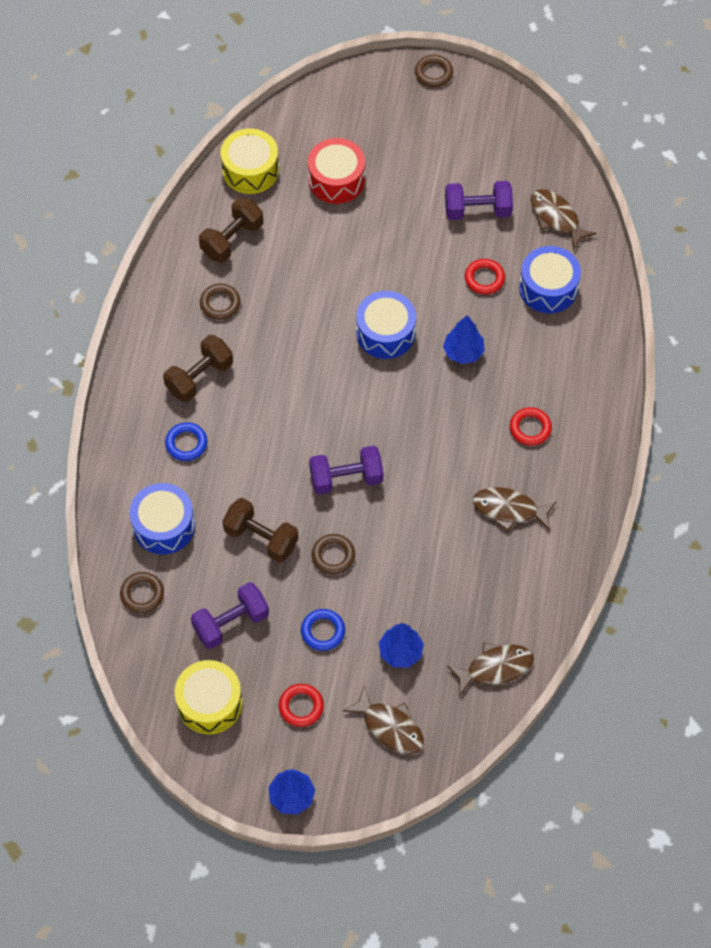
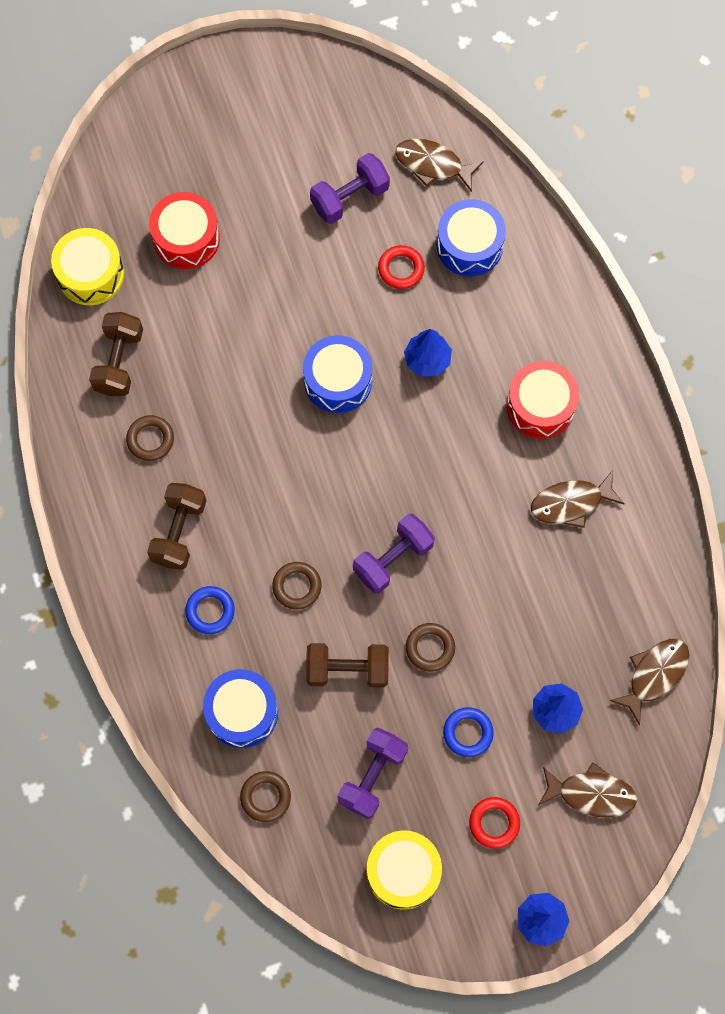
camera: 30 degrees left, 10 degrees up
(433, 73) = (214, 67): brown ring -> brown ring (297, 586)
(530, 428) = (540, 406): red ring -> red drum

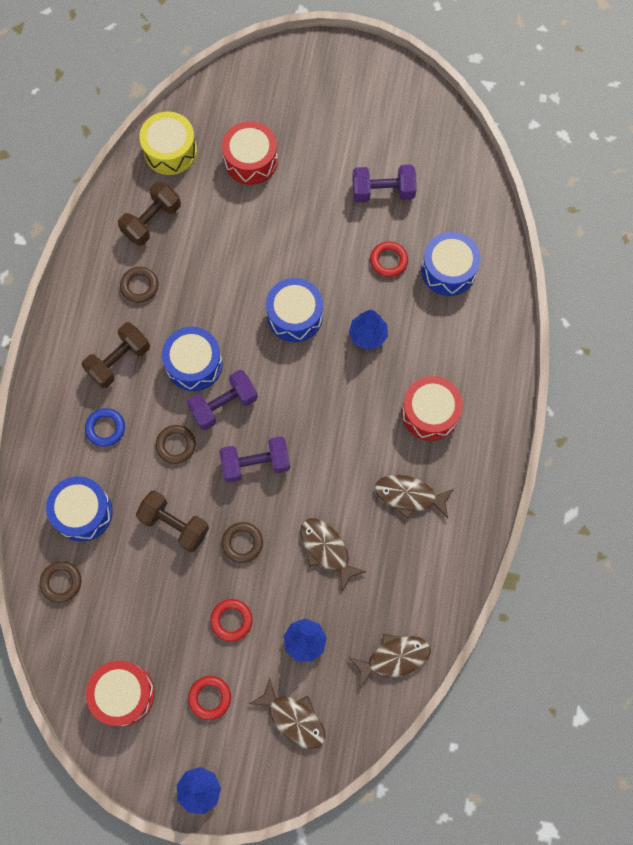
camera: 30 degrees right, 0 degrees up
(262, 491) = (194, 364): none -> blue drum
(372, 776) = (144, 611): purple dumbbell -> purple dumbbell (223, 405)
(403, 871) = (123, 694): yellow drum -> red drum
(433, 165) = (457, 199): brown fish -> brown fish (326, 550)
(468, 733) = (231, 620): blue ring -> red ring

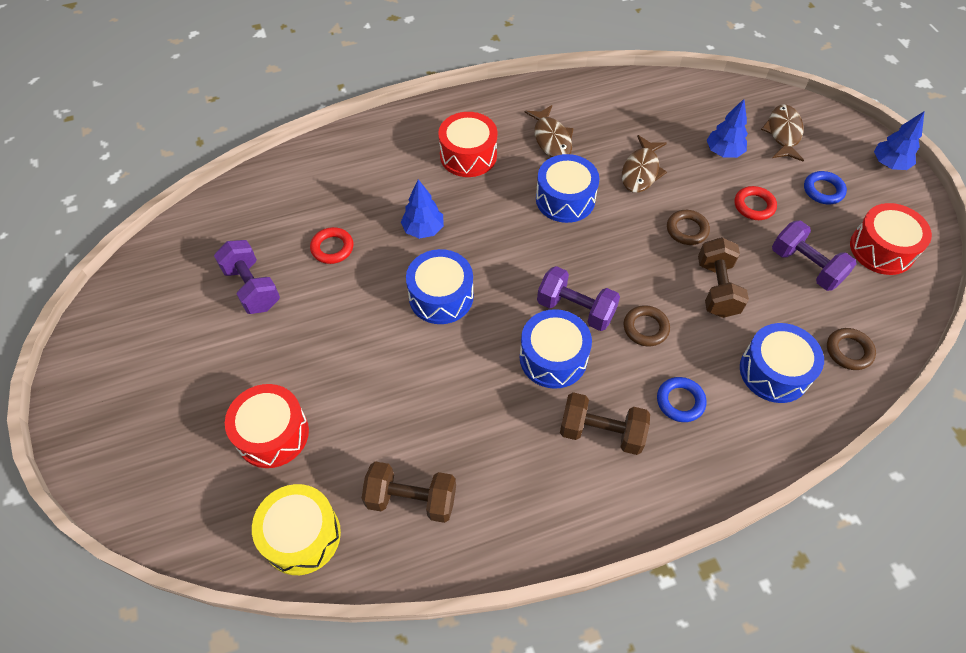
camera: 120 degrees left, 15 degrees down
(139, 286) = (502, 463): brown ring -> none
(210, 697) = (823, 190): red ring -> blue ring
(255, 464) = (610, 255): purple dumbbell -> purple dumbbell (805, 266)
(394, 658) = (684, 97): brown fish -> none
(448, 270) = (316, 199): blue drum -> blue drum (565, 199)

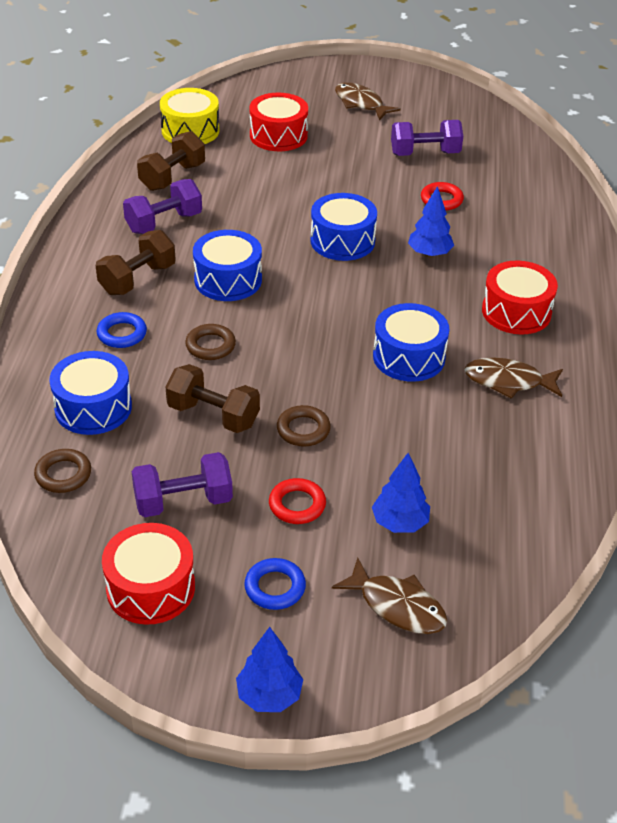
camera: 115 degrees right, 15 degrees down
(575, 309) = (266, 311): purple dumbbell -> purple dumbbell (164, 223)
(641, 171) = (413, 433): brown fish -> brown fish (361, 103)

